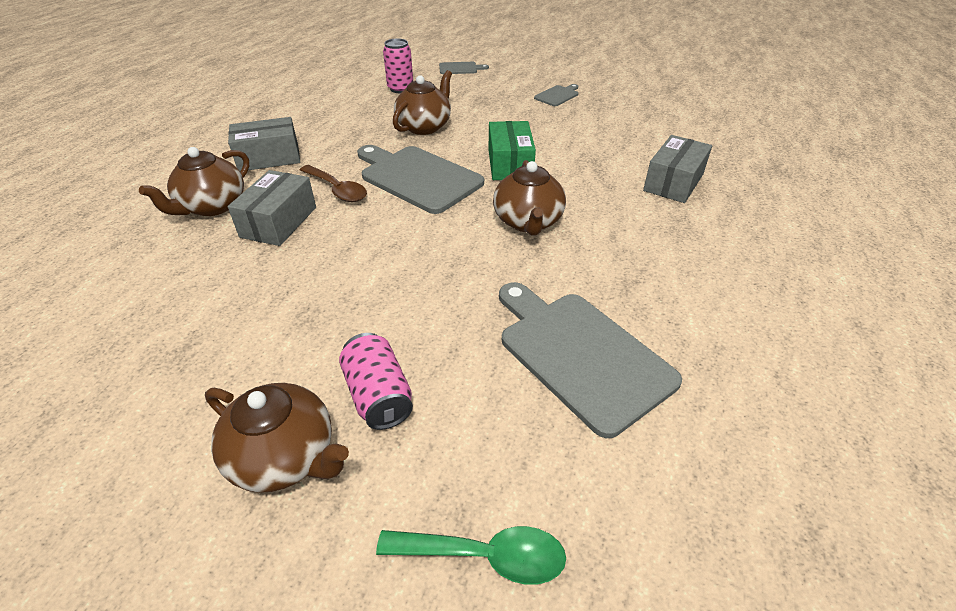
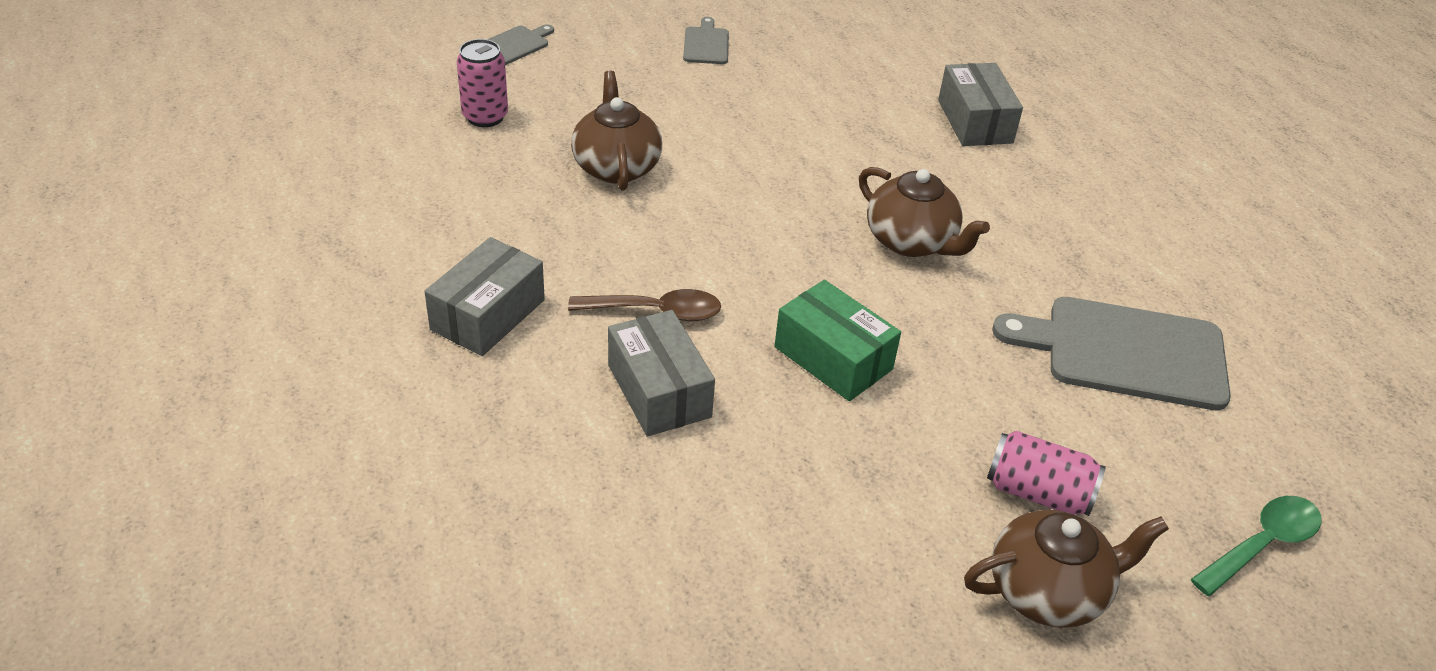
camera: 45 degrees left, 0 degrees up
(212, 206) = (538, 420): brown teapot -> none
(417, 177) = (721, 245): grey cutting board -> none
(510, 164) = (794, 175): green box -> green box (833, 358)

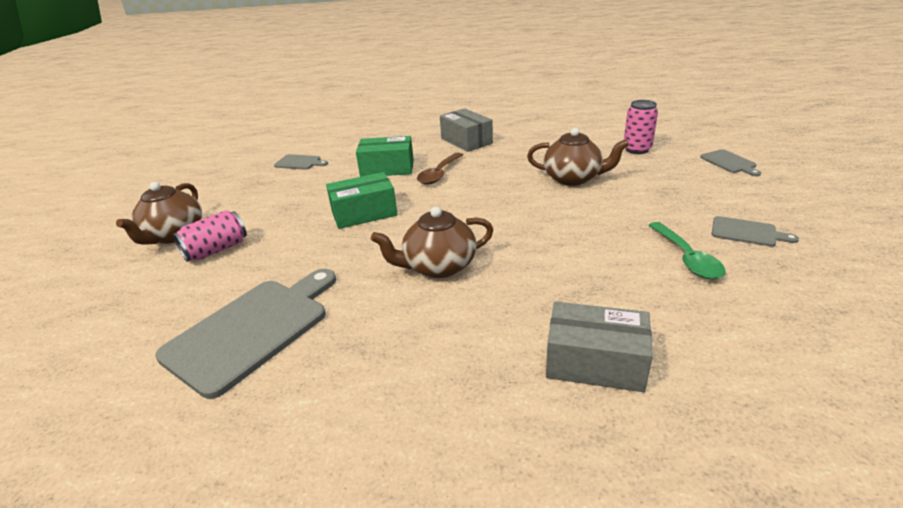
camera: 120 degrees right, 10 degrees down
(659, 391) = (387, 168): grey box -> green box
(684, 560) = (299, 162): none -> grey cutting board
(1262, 544) = (81, 319): green spoon -> green spoon (687, 258)

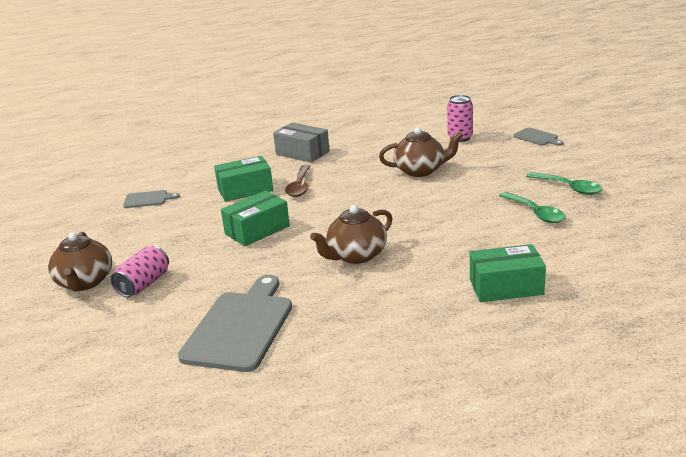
camera: 20 degrees left, 5 degrees down
(595, 362) = (506, 287): grey box -> green box
(747, 232) = (569, 188): grey cutting board -> green spoon

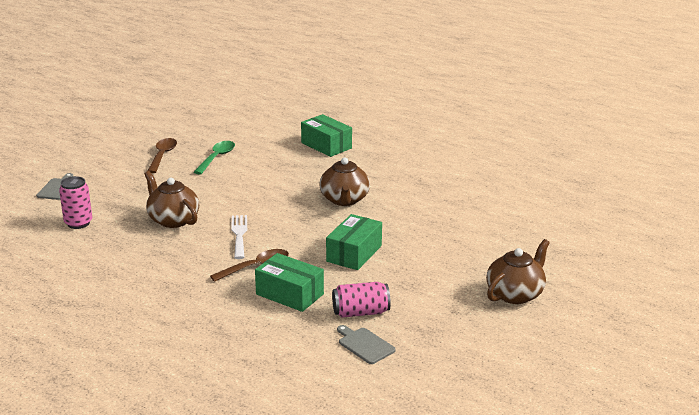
camera: 130 degrees left, 0 degrees up
(144, 284) = (481, 265): pink can -> pink can (360, 312)
(240, 327) = (470, 206): grey cutting board -> none
(257, 230) = (354, 253): green box -> green box turned 75 degrees counterclockwise
(302, 153) = (175, 298): grey box -> none
(355, 255) = (344, 200): brown teapot -> brown teapot turned 75 degrees clockwise
(359, 191) = (239, 234): none -> white fork
(569, 188) = (162, 156): green spoon -> brown spoon

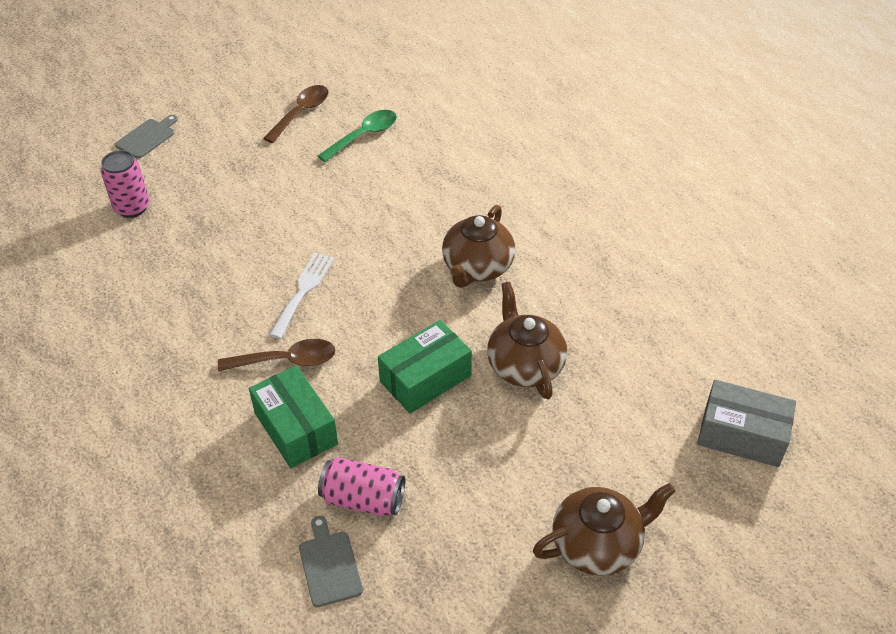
camera: 25 degrees right, 20 degrees up
(173, 220) = (241, 237): brown teapot -> brown teapot (524, 365)
(326, 145) = (518, 152): green box -> none
(557, 232) = (741, 435): none -> grey box

